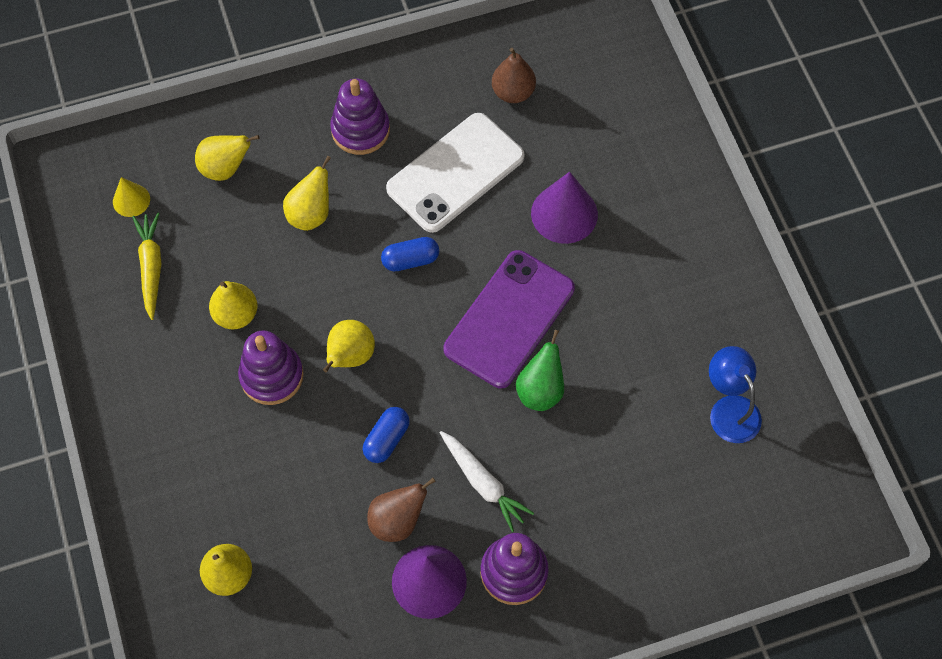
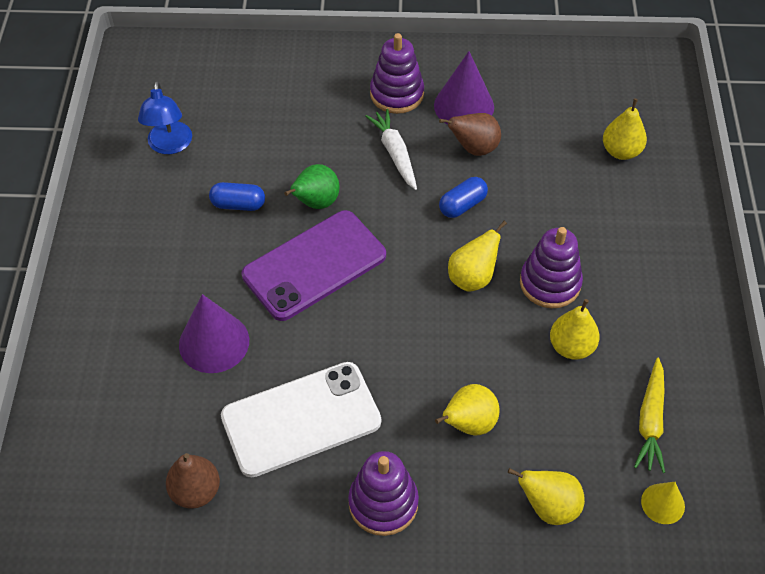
camera: 160 degrees left, 10 degrees down
(410, 260) = (383, 345): blue capsule -> blue capsule (238, 204)

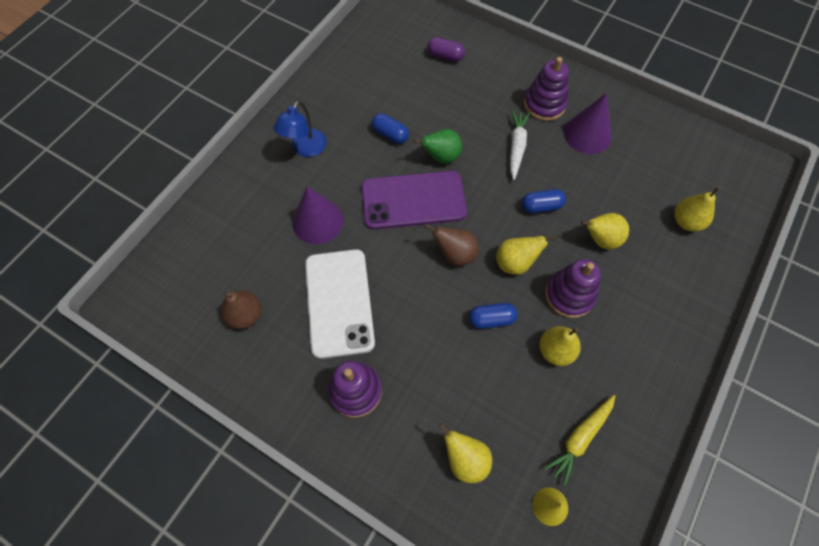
camera: 30 degrees right, 10 degrees up
(169, 146) = (372, 74): blue lamp -> blue lamp (305, 149)
(247, 87) = (445, 56): none -> purple capsule
(301, 419) = (339, 302): white phone -> white phone turned 75 degrees clockwise
(468, 424) = (447, 367): yellow pear -> yellow pear (600, 239)
(474, 148) = (575, 169): brown pear -> brown pear (455, 254)
(484, 349) = (491, 319): none -> blue capsule

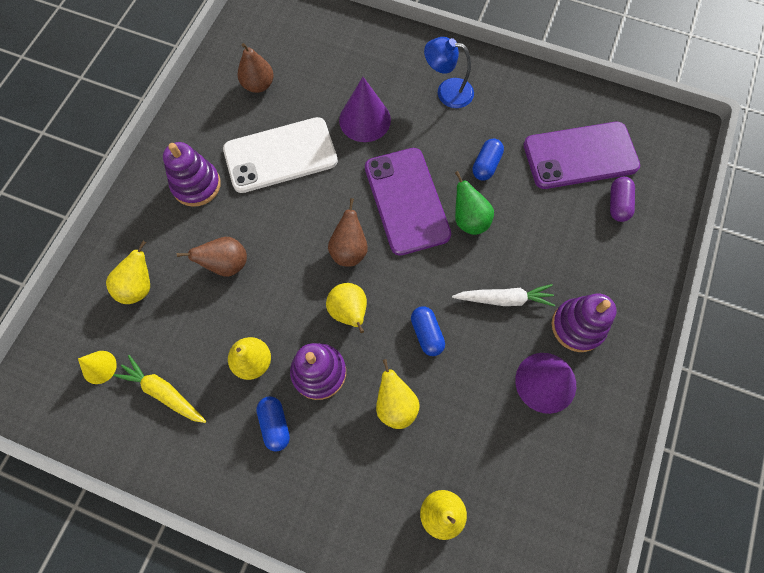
camera: 80 degrees right, 5 degrees up
(396, 69) = (580, 156): none -> purple phone
(453, 366) = (227, 264): none -> brown pear
(491, 319) = (280, 294): blue capsule -> blue capsule (275, 424)

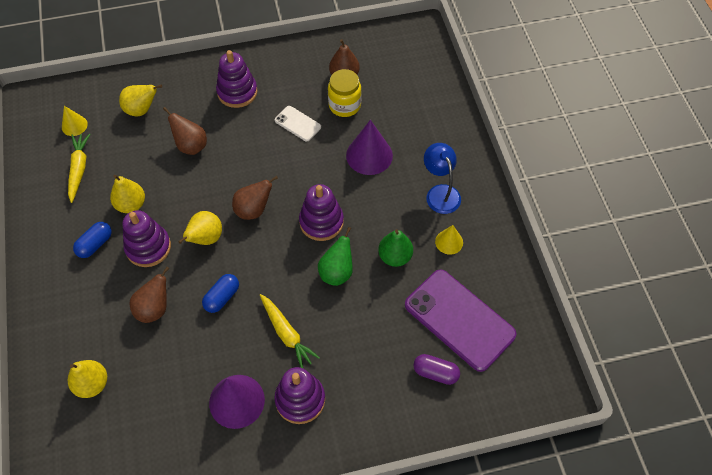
camera: 55 degrees right, 10 degrees down
(280, 155) = (297, 123): white phone -> white phone, size x0.48
(293, 105) = (344, 105): none -> yellow jar
(395, 404) = (154, 308): yellow pear -> brown pear
(406, 201) = (321, 222): purple phone -> purple stacking toy
(486, 165) = (395, 256): blue capsule -> green pear
(501, 116) = (449, 242): none -> yellow cone
(504, 299) = (286, 333): white carrot -> yellow carrot
(618, 204) = (435, 373): purple capsule -> purple capsule turned 45 degrees clockwise

